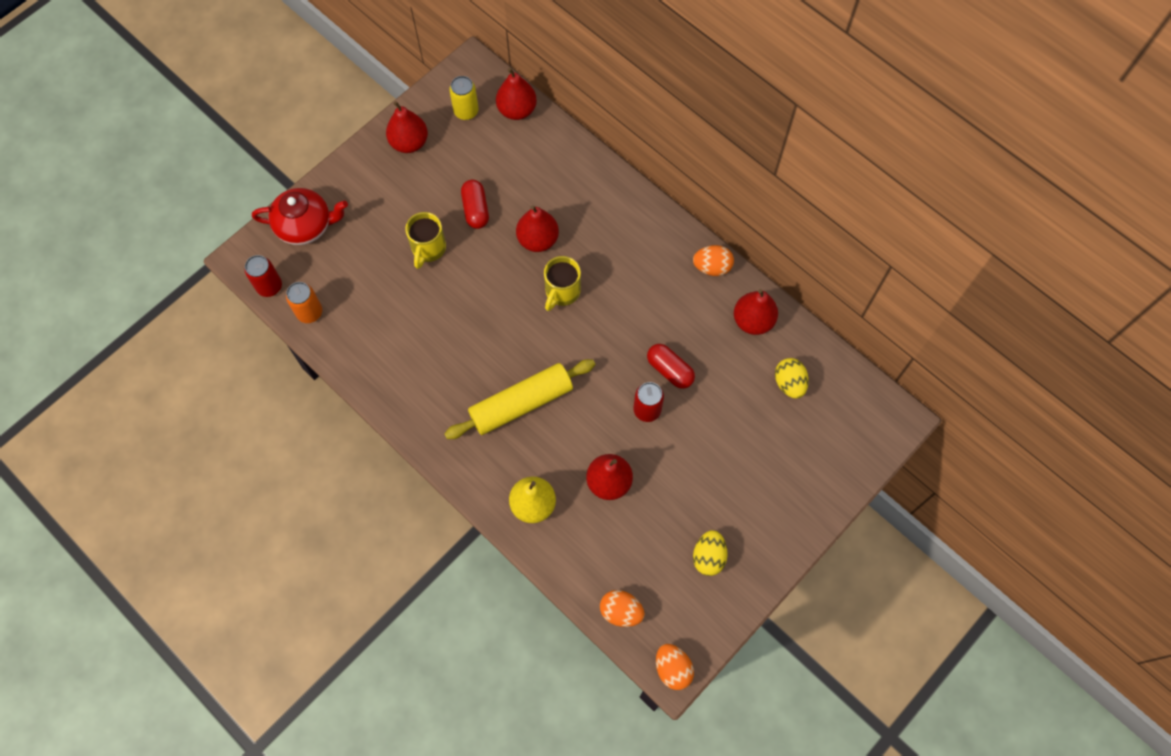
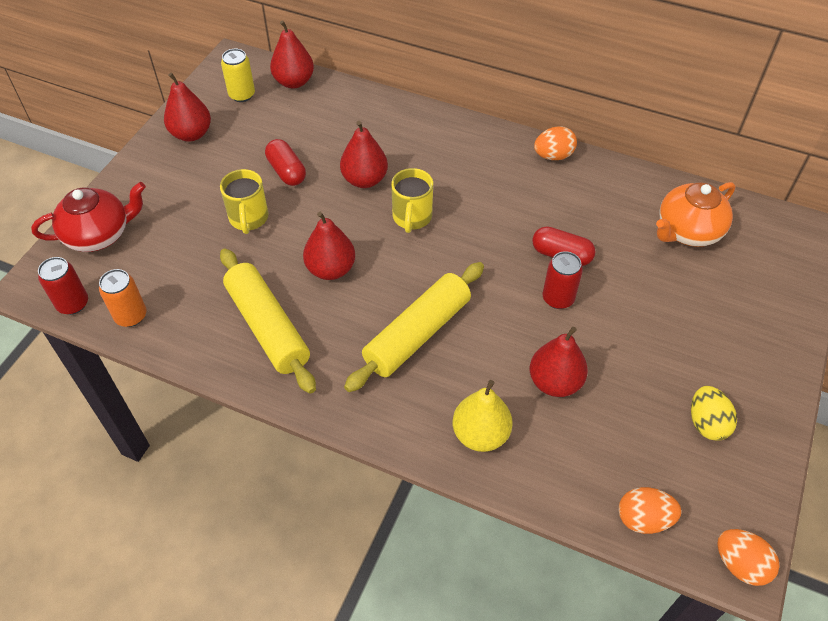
camera: 20 degrees left, 15 degrees down
(409, 358) = (268, 327): none -> yellow rolling pin
(753, 321) = (619, 188): red pear -> red pear (331, 269)
(789, 383) = (687, 231): yellow egg -> orange teapot

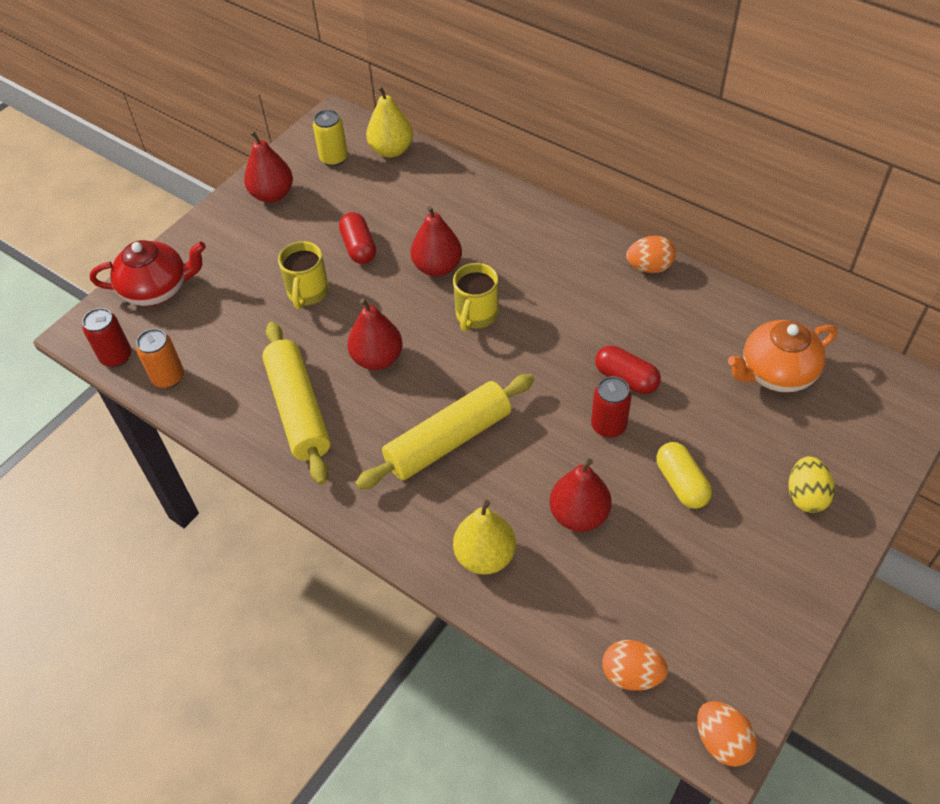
camera: 15 degrees right, 0 degrees up
(294, 82) = (391, 150): red pear -> yellow pear
(636, 339) = (681, 483): none -> yellow capsule
(706, 423) = (732, 586): yellow egg -> yellow egg (806, 496)

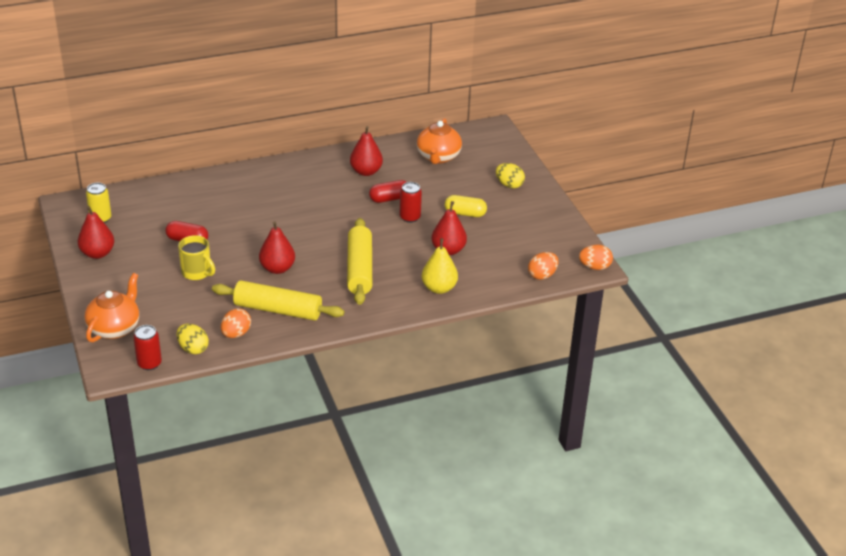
camera: 60 degrees left, 15 degrees down
(157, 289) = (115, 328): red teapot -> orange teapot
(168, 377) = (193, 349): orange can -> yellow egg
(391, 150) = (125, 195): yellow pear -> none
(437, 267) = (240, 220): red pear -> red pear (366, 171)
(476, 315) = (290, 223): yellow mug -> none
(649, 267) = (331, 157): orange egg -> orange egg (236, 334)

